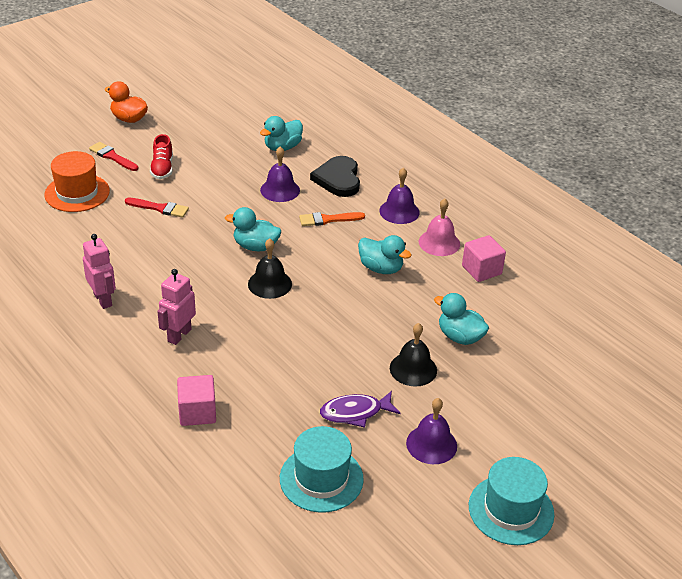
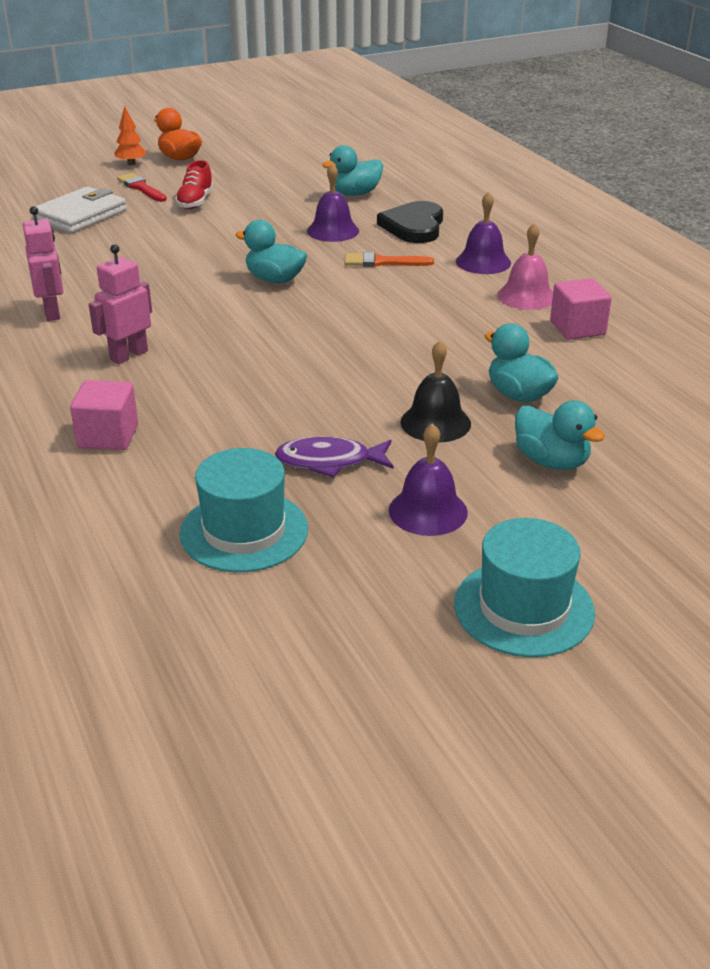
camera: 15 degrees right, 5 degrees down
(77, 193) = (80, 215): orange hat -> white wallet
(92, 129) = (131, 164): none -> orange tree
(160, 208) = (172, 236): red brush -> none
(270, 284) = (275, 316): black bell -> none
(381, 268) = (434, 314): turquoise duck -> turquoise duck (551, 461)

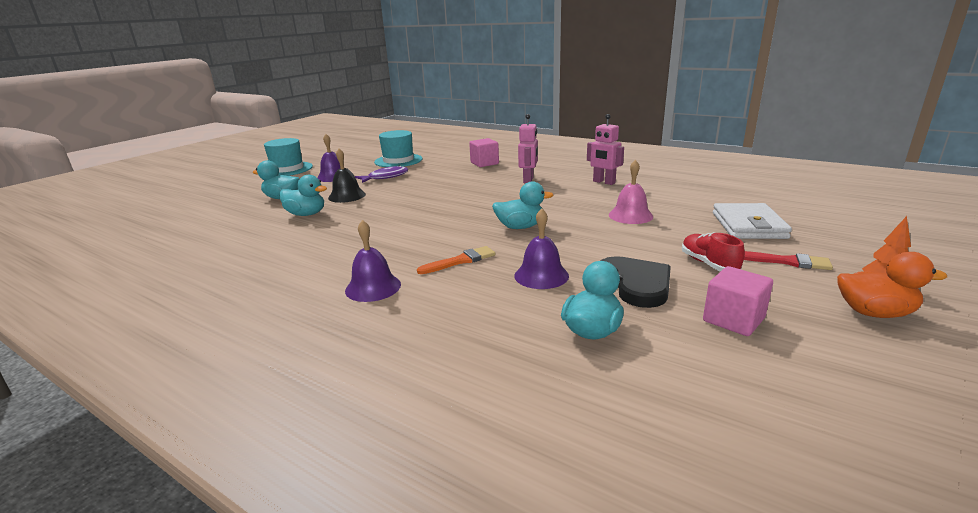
camera: 150 degrees right, 10 degrees down
(414, 226) = (473, 306): black heart -> black heart (635, 284)
(526, 296) = (319, 268): pink bell -> pink bell (630, 215)
(577, 328) = (272, 256): pink cube -> pink cube (733, 320)

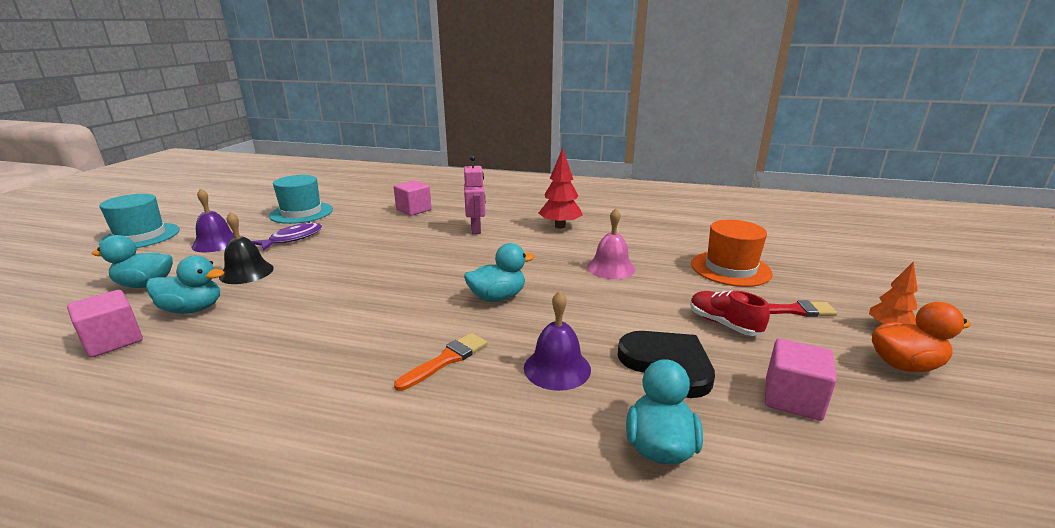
camera: 20 degrees left, 0 degrees up
(256, 227) = (113, 341): none -> pink cube
(373, 287) = (340, 426): purple bell -> none
(603, 182) = (560, 226): pink robot -> red tree
(748, 225) = (730, 268): white wallet -> orange hat

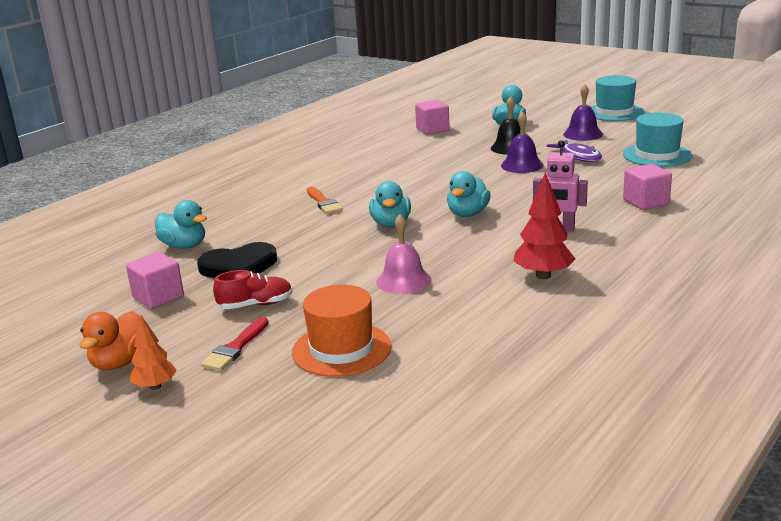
camera: 115 degrees right, 0 degrees up
(193, 309) = (458, 140): turquoise duck -> turquoise duck (468, 214)
(557, 368) = (278, 231): purple bell -> purple bell (522, 165)

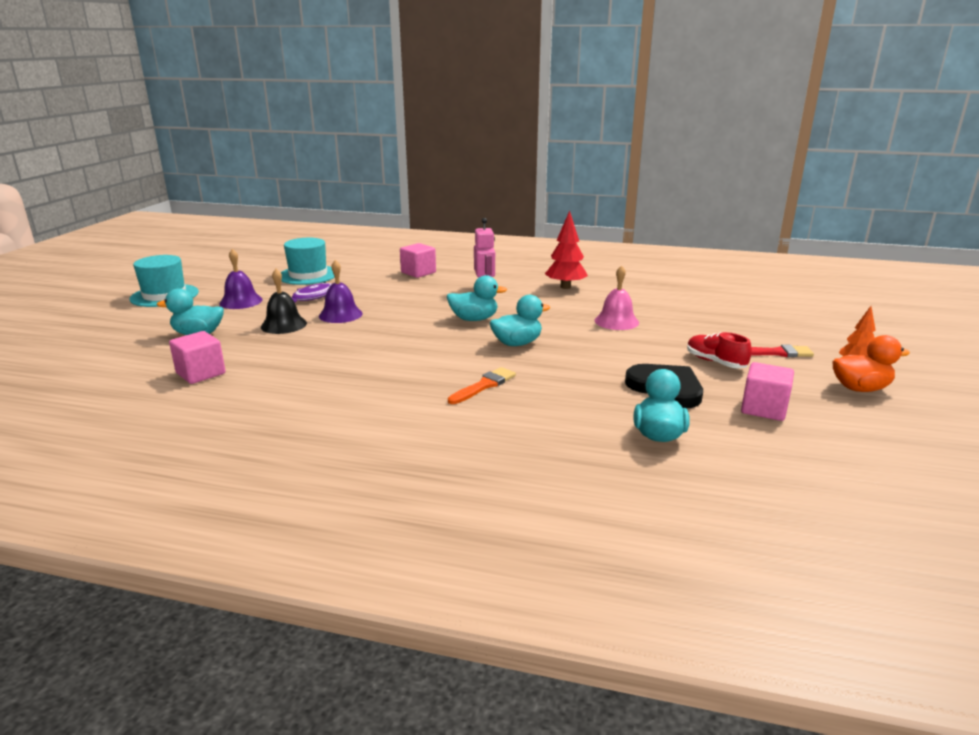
camera: 115 degrees left, 0 degrees up
(341, 349) = (726, 322): orange hat -> none

